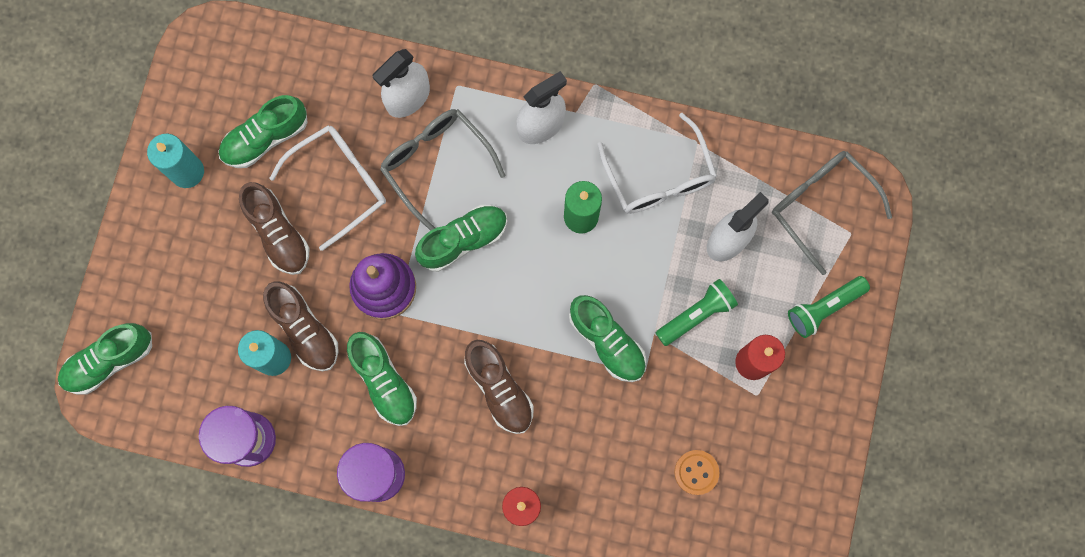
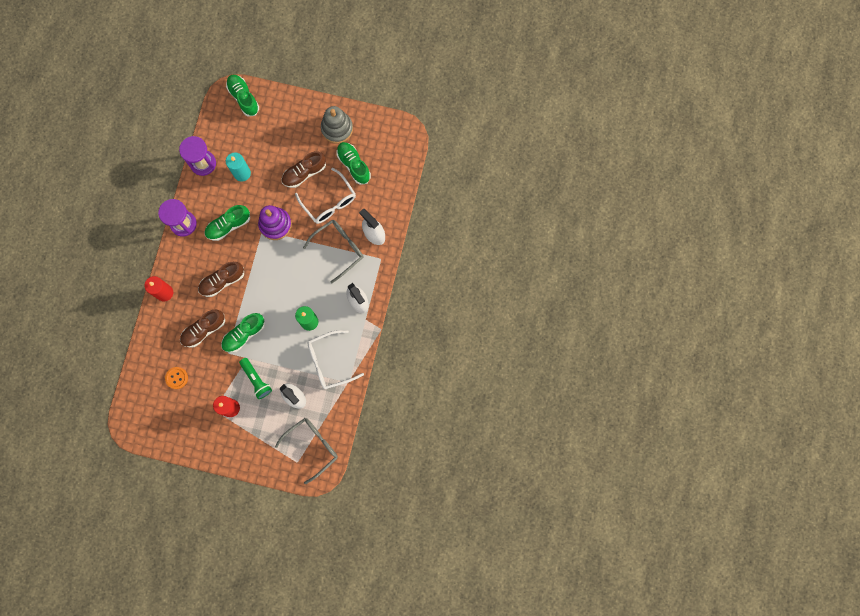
camera: 90 degrees right, 0 degrees up
(187, 171) = (337, 128): turquoise candle -> grey stacking toy
(305, 330) = (255, 187): brown shoe -> brown shoe (204, 330)
(463, 240) = (298, 263): green shoe -> none
(824, 308) = (257, 446): green flashlight -> none

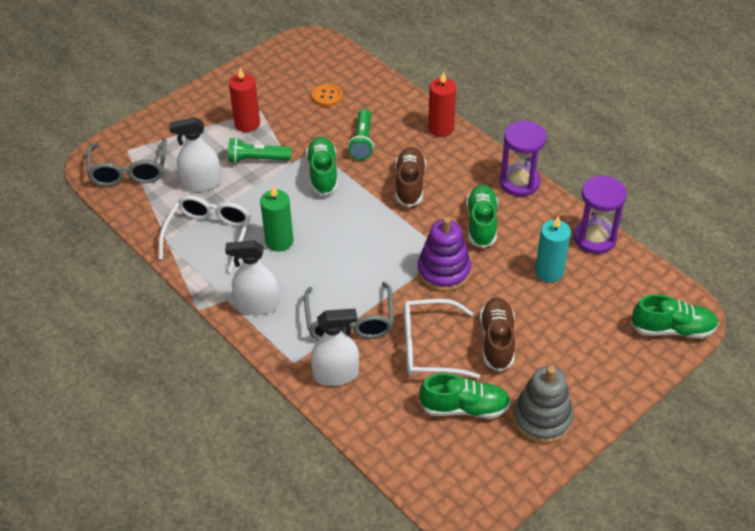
camera: 125 degrees right, 30 degrees down
(204, 330) = (362, 141): brown shoe -> green flashlight

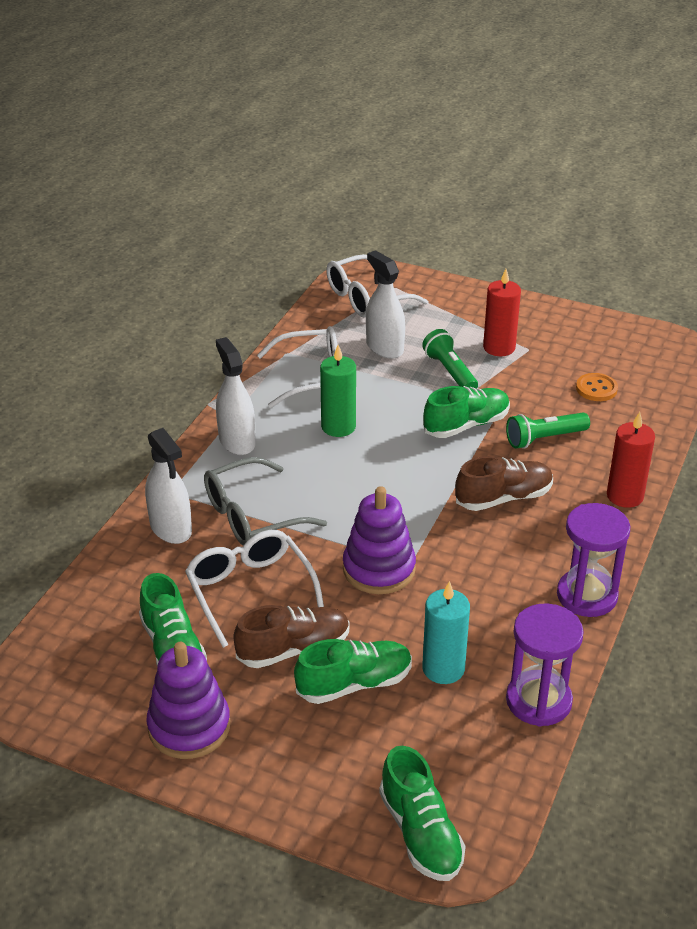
camera: 65 degrees right, 10 degrees down
(129, 171) = (366, 298): grey glasses -> white glasses
(481, 223) = (484, 580): green shoe -> green shoe (354, 684)
(542, 418) = (189, 727): grey stacking toy -> purple stacking toy

